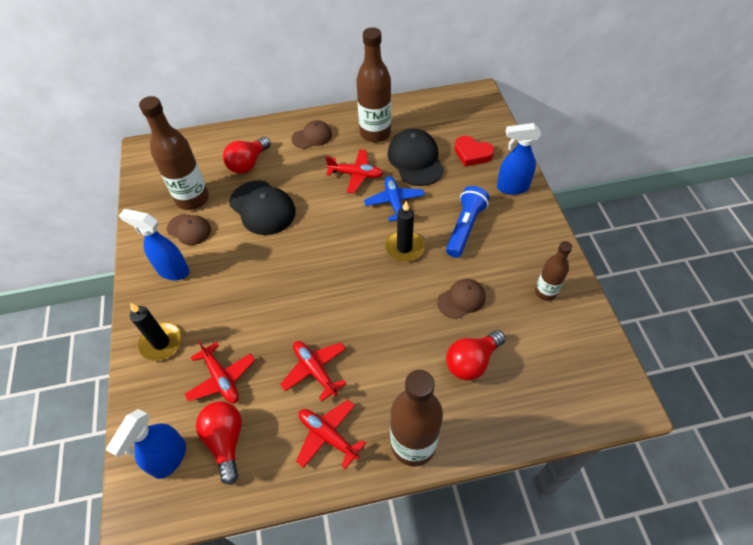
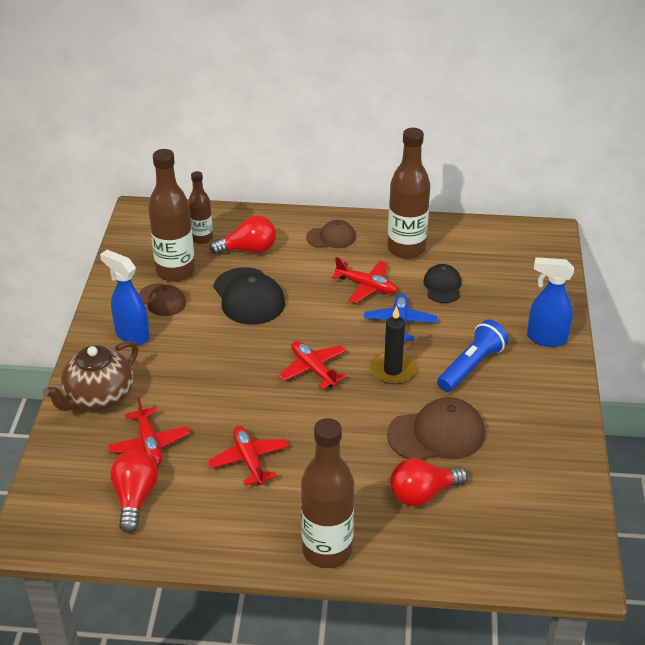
camera: 15 degrees right, 15 degrees down
(161, 343) = (98, 397): black candle -> brown teapot
(169, 458) = (74, 499): blue spray bottle -> none
(248, 163) = (248, 250): red light bulb -> red light bulb turned 150 degrees counterclockwise
(328, 436) = (240, 520): red plane -> red plane (313, 369)
(415, 160) = (442, 286): black cap -> black cap, size x0.61
(461, 299) = (436, 434): brown cap -> brown cap, size x1.65
(472, 154) = (513, 294): red heart -> none
(545, 292) = (537, 450): brown bottle -> brown bottle (202, 238)

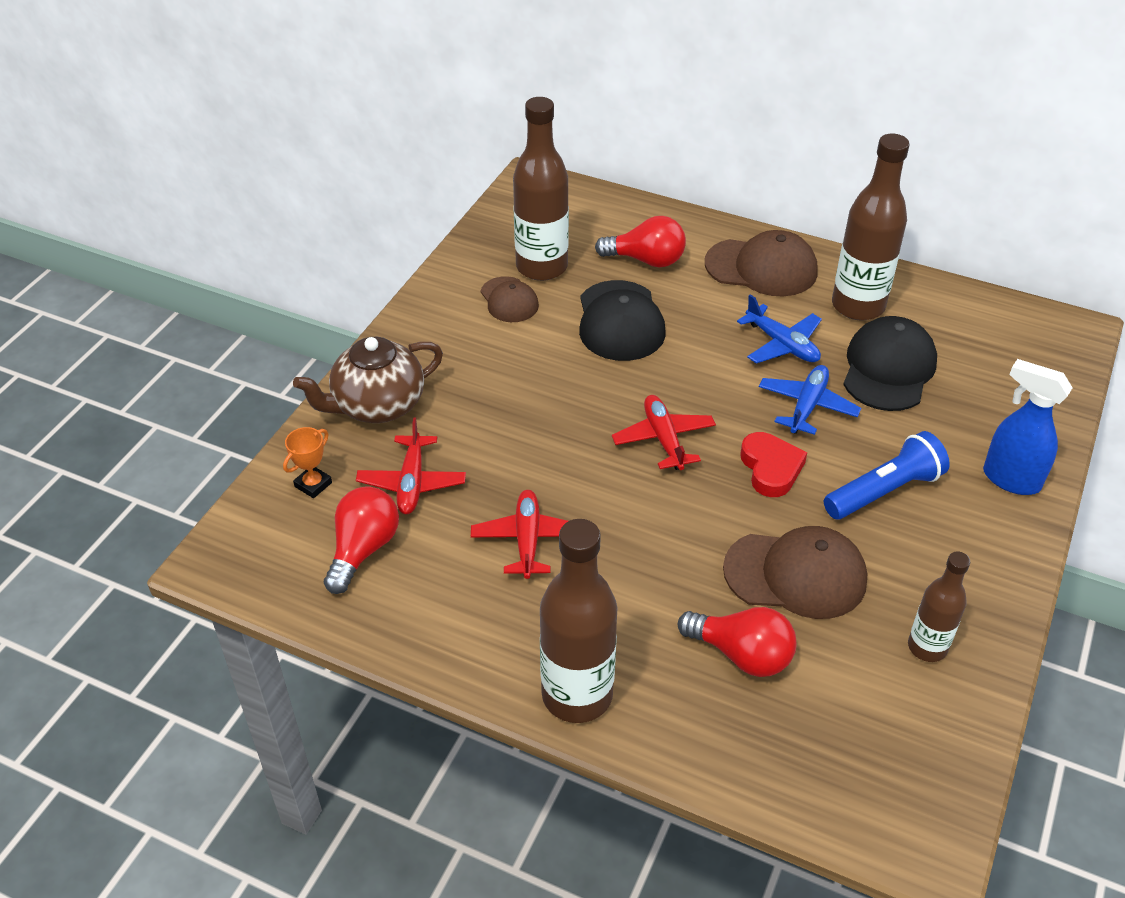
camera: 20 degrees right, 5 degrees up
(76, 464) = (313, 484): none -> orange trophy
(132, 335) = (452, 336): blue spray bottle -> none
(202, 238) = (593, 232): brown bottle -> brown bottle (927, 647)
(331, 237) = (761, 268): brown cap -> brown cap, size x1.65
(366, 286) = (782, 344): red plane -> blue plane
(392, 370) = (771, 468): black candle -> red heart
(423, 494) = (741, 654): red light bulb -> red light bulb turned 150 degrees counterclockwise
(442, 286) = (888, 369): black cap -> black cap, size x1.65

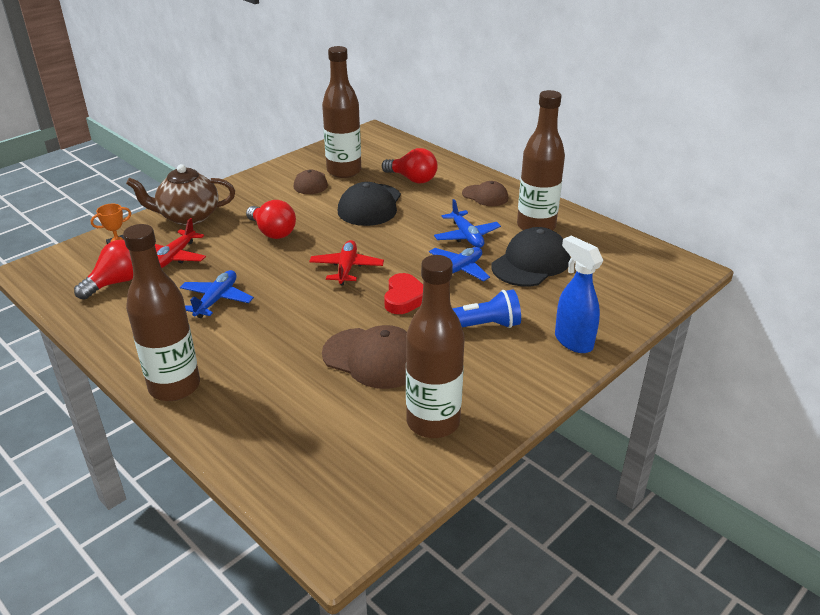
camera: 20 degrees right, 10 degrees down
(527, 540) = (216, 300): red plane -> blue plane
(741, 654) = (299, 392): red light bulb -> red light bulb (272, 232)
(761, 268) = (485, 196): brown cap -> brown cap, size x0.61
(927, 647) = (433, 422): brown bottle -> brown bottle, size x1.74

